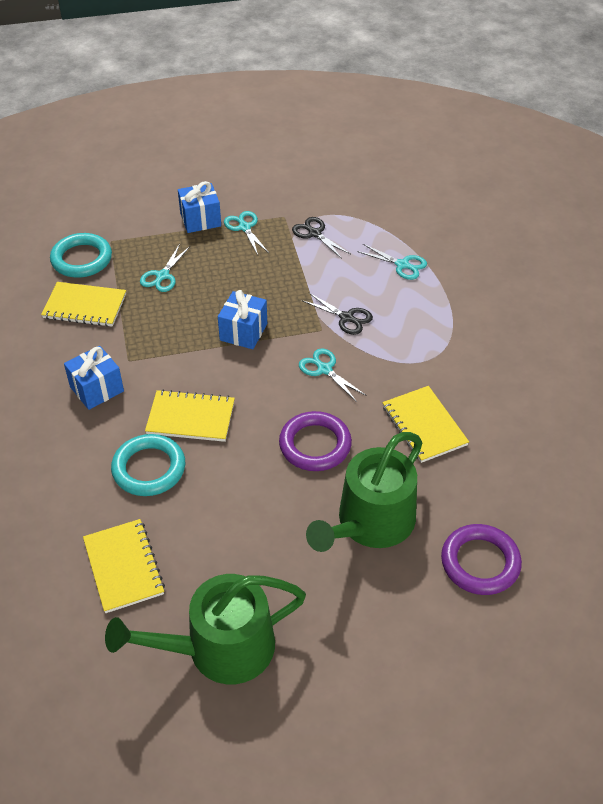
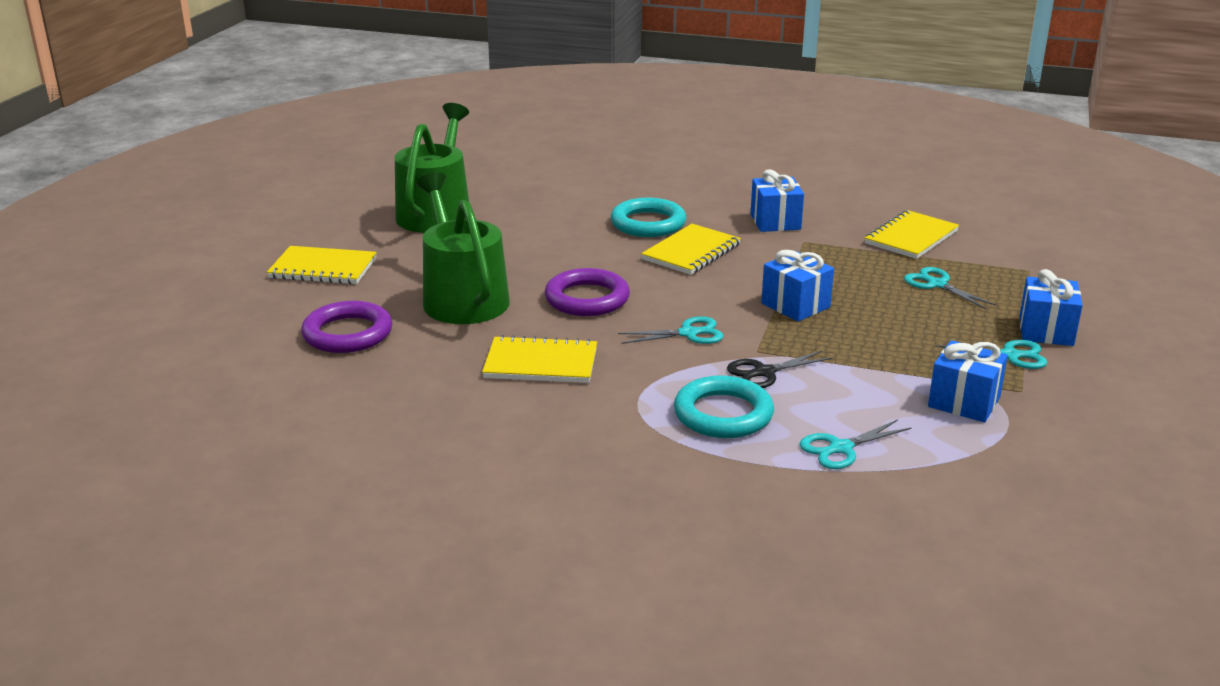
camera: 120 degrees right, 20 degrees down
(82, 259) = (1000, 250): turquoise ring -> turquoise ring (723, 414)
(123, 567) = (556, 196): yellow notebook -> yellow notebook (323, 268)
(315, 233) = (964, 402): black scissors -> blue gift

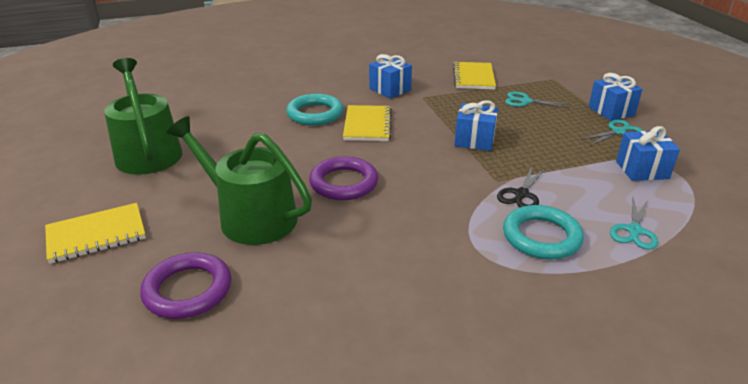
camera: 35 degrees left, 5 degrees up
(541, 363) = (377, 249): yellow notebook -> none
(688, 333) = (441, 184): turquoise scissors -> none

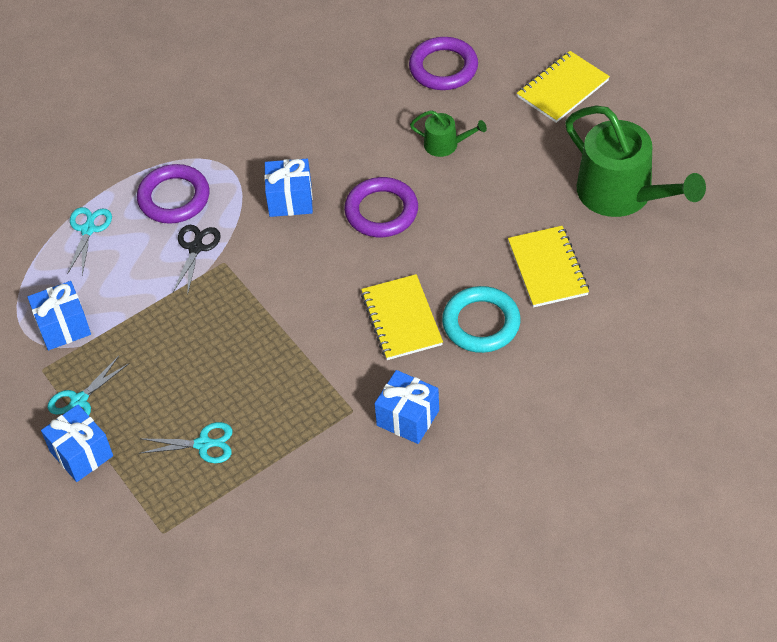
camera: 165 degrees right, 20 degrees up
(250, 217) = (445, 144): green watering can -> green watering can, size x0.47
(473, 77) = (291, 497): yellow notebook -> yellow notebook (547, 268)
(474, 140) = (259, 327): blue gift -> blue gift (290, 200)
(541, 237) = (174, 198): turquoise ring -> purple ring

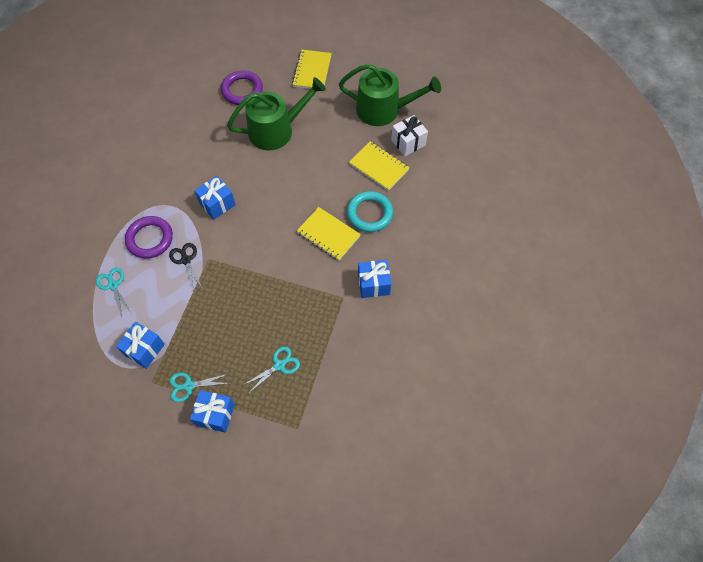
camera: 40 degrees left, 10 degrees up
(79, 401) = (189, 386): turquoise scissors -> turquoise scissors turned 75 degrees clockwise
(381, 211) = (271, 183): purple ring -> none
(445, 144) = (276, 130): green watering can -> green watering can, size x2.14
(619, 258) = (408, 143): none -> white gift

